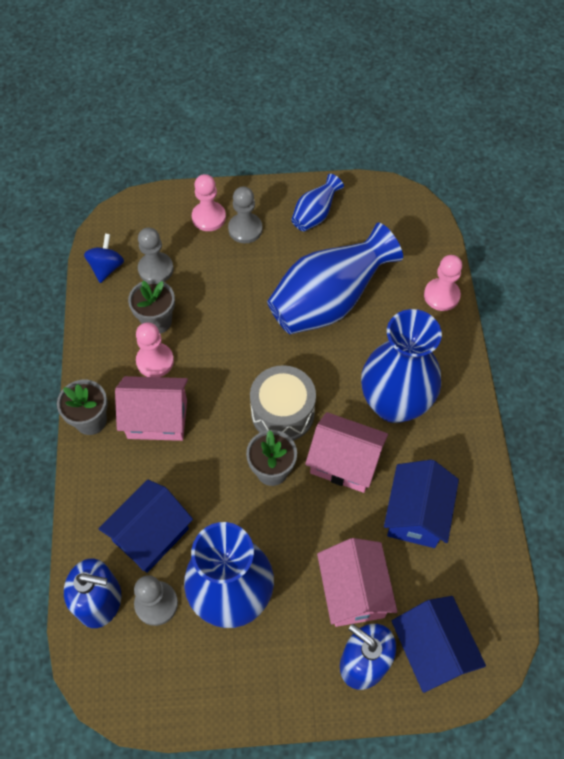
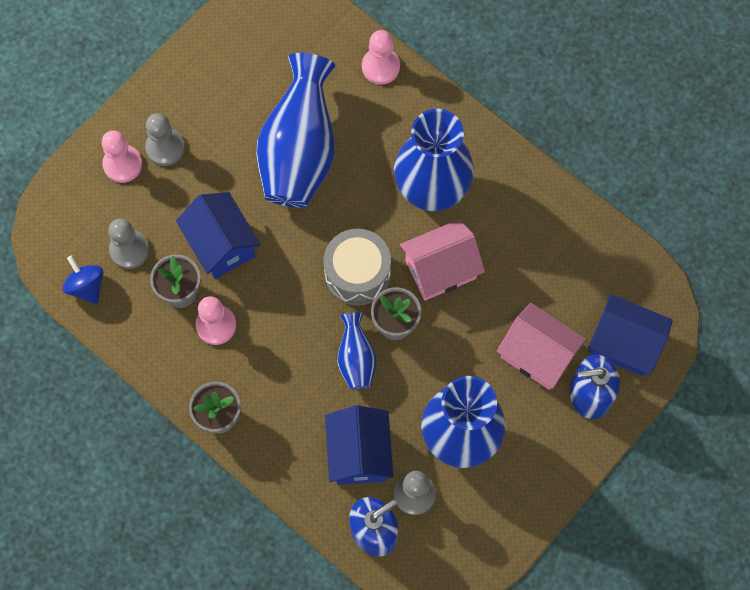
camera: 45 degrees left, 10 degrees up
(157, 419) = (269, 367): pink house -> none
(315, 215) = (209, 83): blue vase -> blue vase (356, 359)
(416, 514) = (527, 260): blue house -> blue house (221, 244)

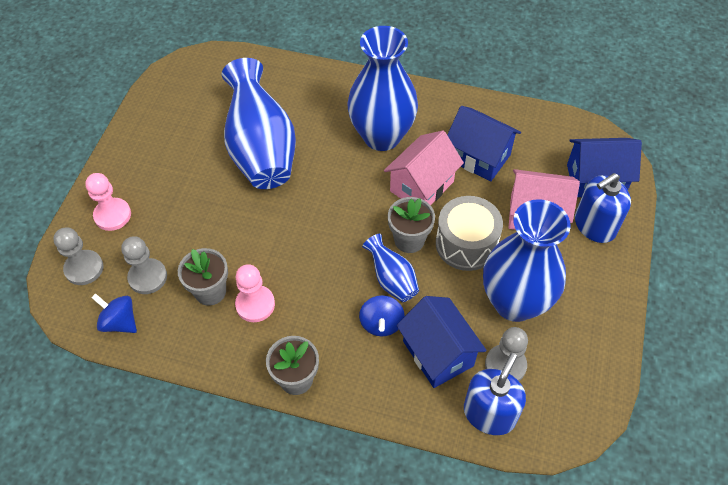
camera: 25 degrees left, 15 degrees down
(165, 148) = (145, 189): grey pawn -> grey pawn (84, 268)
(221, 244) = (229, 240): blue house -> blue house (479, 157)
(323, 399) = (381, 323): none -> blue spinning top
(357, 274) = (356, 216): grey drum -> grey drum (466, 244)
(380, 67) = (295, 73): pink pawn -> none

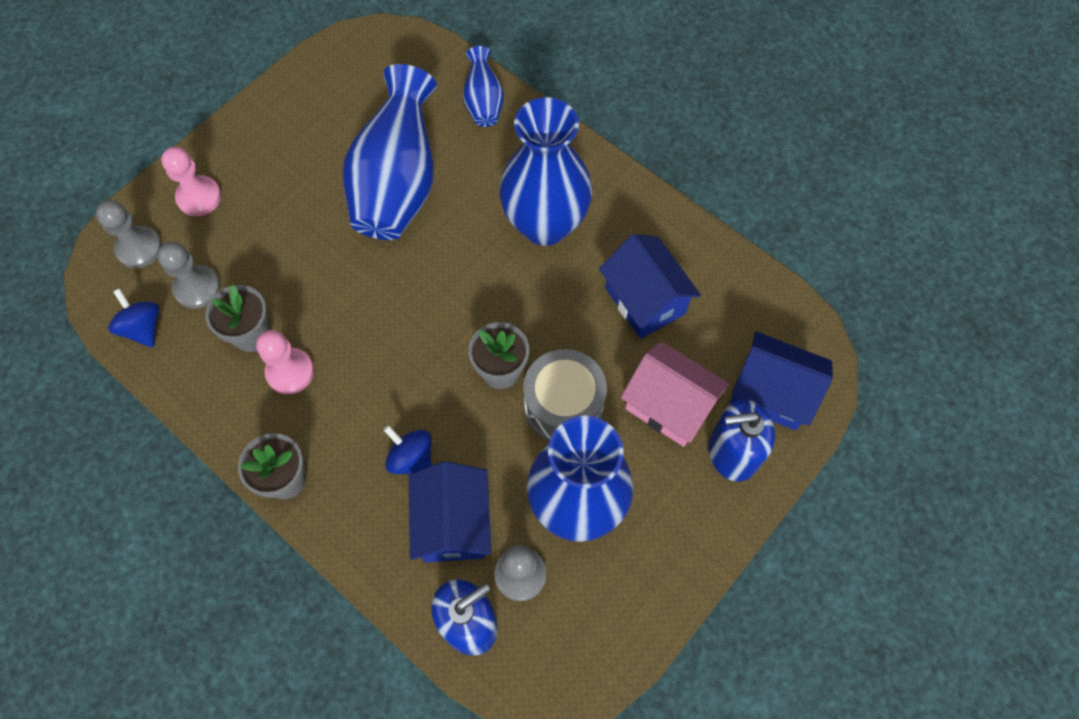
camera: 25 degrees right, 10 degrees up
(381, 323) = (412, 458): blue spinning top -> blue spinning top turned 105 degrees clockwise
(392, 279) = (453, 410): blue vase -> blue vase (483, 103)
(422, 186) = (554, 309): pink house -> none

